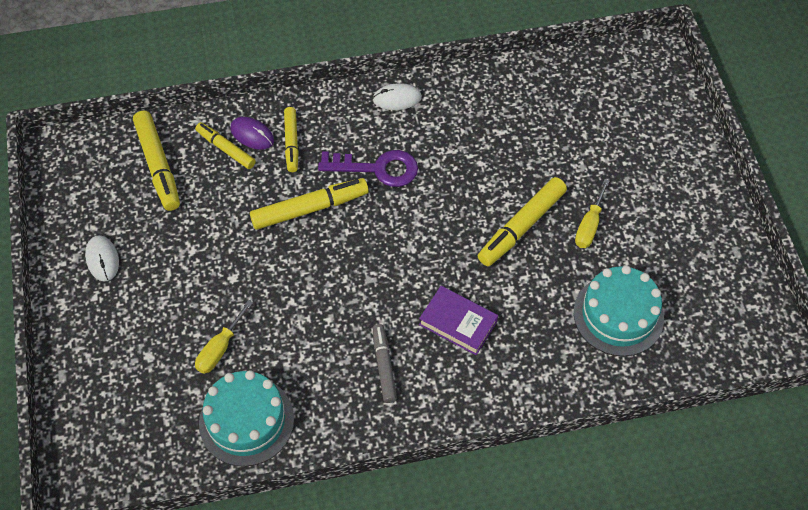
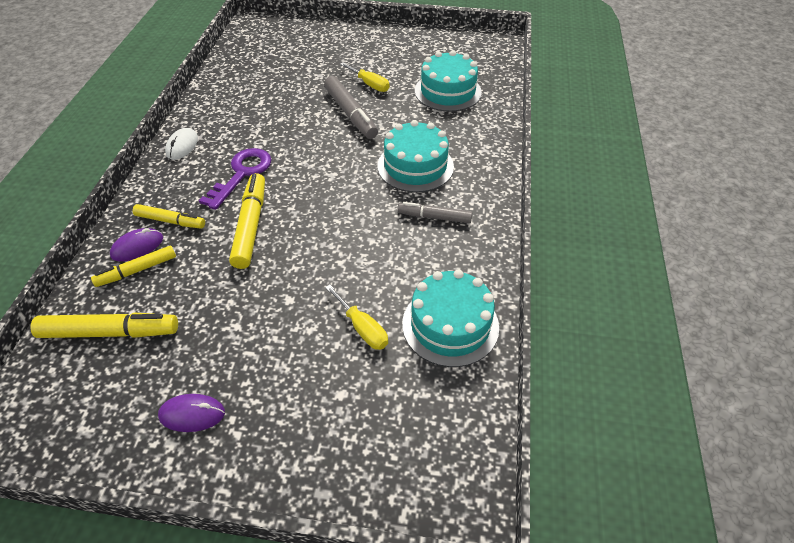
camera: 70 degrees left, 10 degrees down
(102, 259) = (192, 414): white mouse -> purple mouse
(458, 323) = (415, 166): purple book -> turquoise cake
(522, 226) = (350, 113): yellow marker -> grey marker

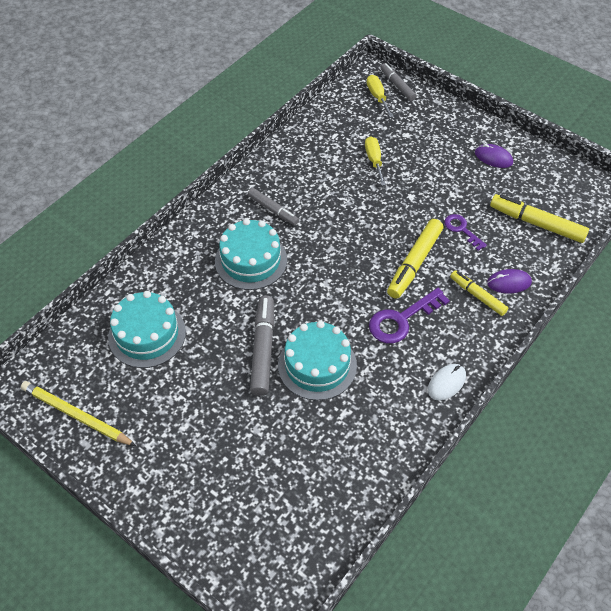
camera: 150 degrees left, 5 degrees up
(137, 270) = (512, 262): yellow marker -> none
(209, 283) = (461, 229): none -> purple key
(370, 84) = (214, 385): yellow screwdriver -> yellow screwdriver (377, 97)
(408, 495) = (397, 85): none -> grey marker
(446, 43) = (76, 415): none -> yellow pencil
(450, 325) = (320, 141): turquoise cake -> turquoise cake (317, 365)

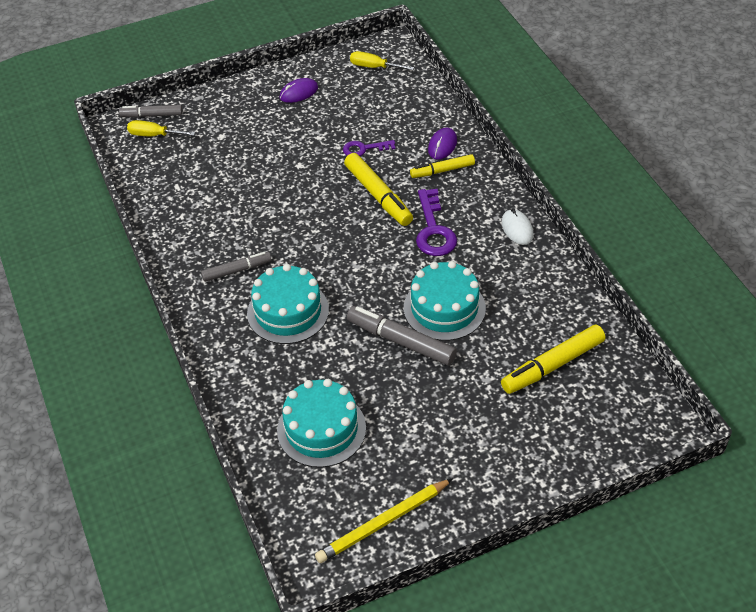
camera: 60 degrees left, 5 degrees down
(374, 160) = (235, 172): yellow screwdriver -> yellow screwdriver (374, 67)
(537, 224) = (393, 100): yellow marker -> yellow marker (553, 365)

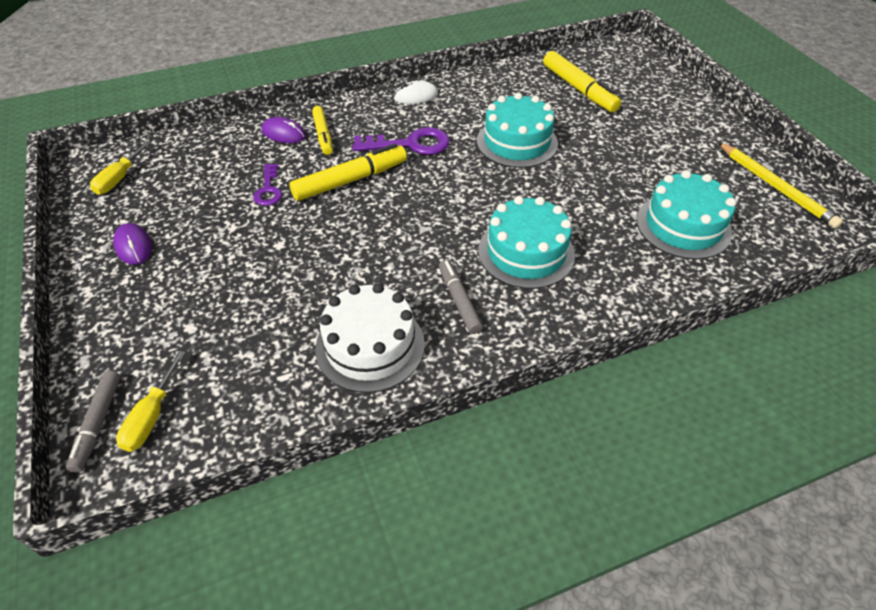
camera: 90 degrees left, 0 degrees up
(198, 225) = (370, 346): none -> white cake
(401, 341) = (562, 170): grey marker -> none

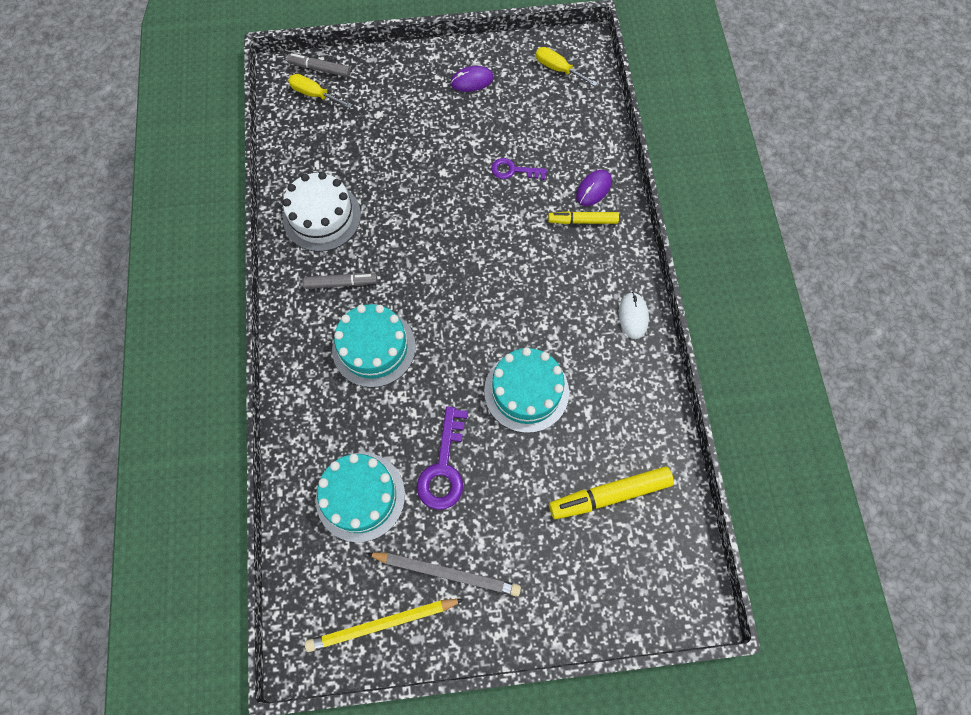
camera: 105 degrees right, 20 degrees up
(350, 180) = (508, 232): yellow marker -> none
(410, 144) = (548, 292): purple key -> purple key (444, 468)
(704, 159) = (446, 573): none -> grey pencil

